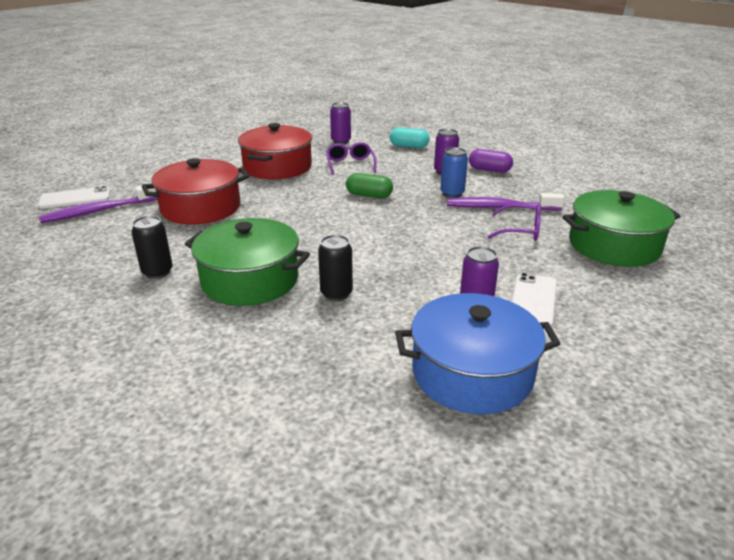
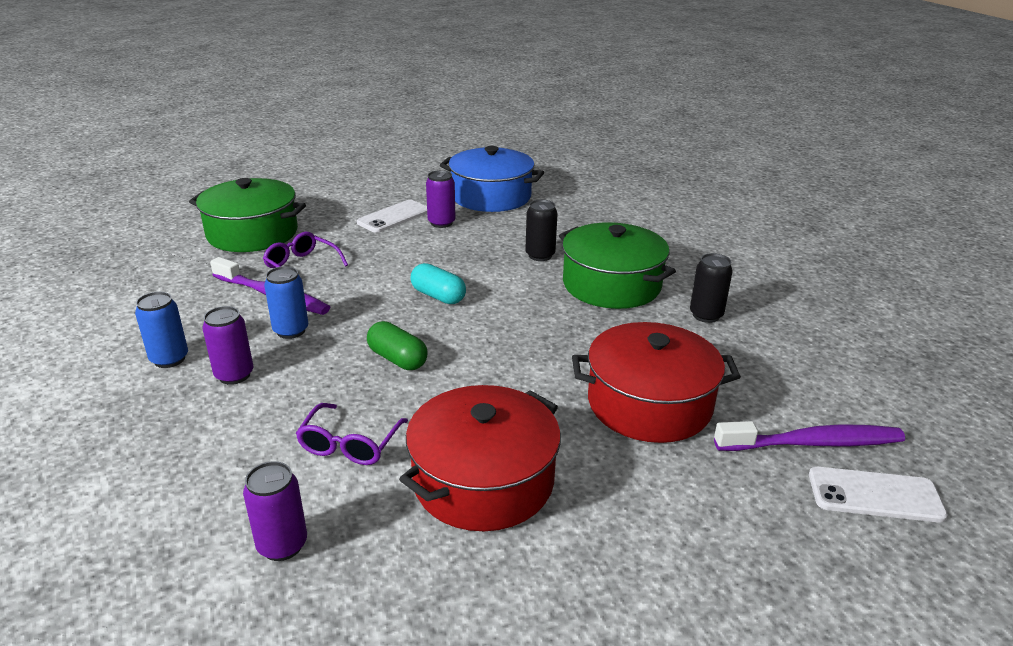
camera: 155 degrees left, 0 degrees up
(409, 146) = (181, 470): turquoise capsule -> turquoise capsule (438, 296)
(489, 170) = (169, 359): purple capsule -> blue can

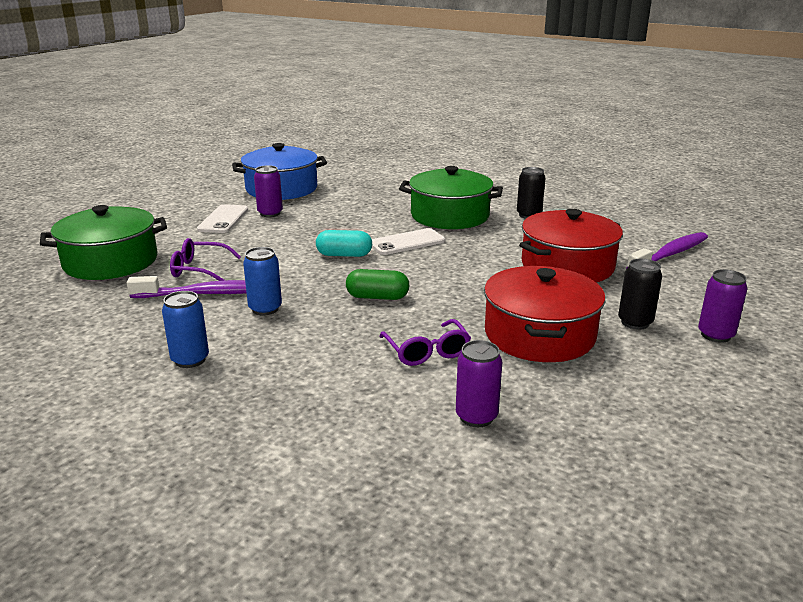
camera: 35 degrees left, 5 degrees down
(234, 375) = (268, 349): purple can -> purple can (715, 335)
(540, 255) = (377, 213): black can -> black can (635, 322)
(875, 495) = (726, 265): white phone -> white phone (407, 242)

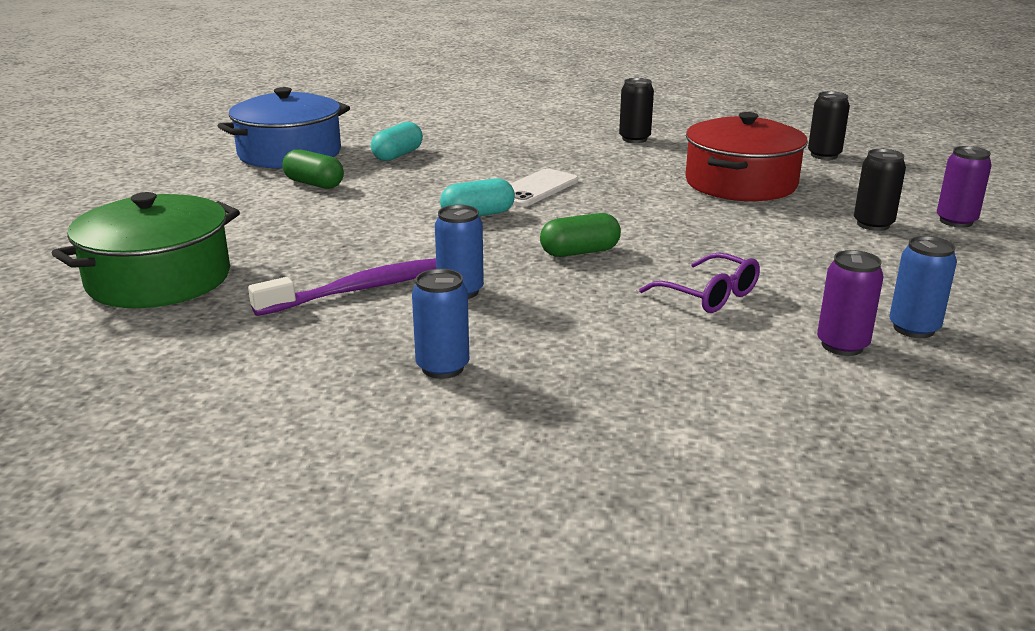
camera: 25 degrees left, 0 degrees up
(199, 269) = (307, 264): purple glasses -> none
(223, 219) = (257, 201): white phone -> none
(270, 213) = (314, 184): purple can -> green capsule
(346, 201) = (397, 155): none -> turquoise capsule
(450, 216) = (547, 153): green pot -> none
(539, 335) = (800, 255): red pot -> none
(553, 418) = (913, 328): none -> blue can
(670, 254) = (824, 155): purple toothbrush -> black can

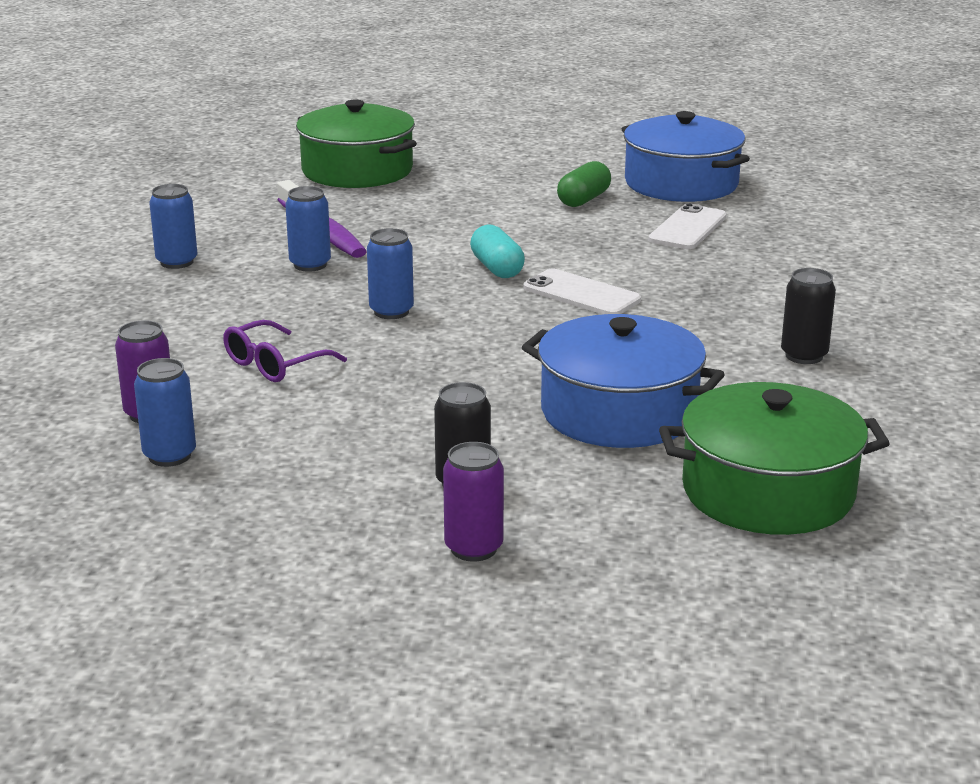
camera: 90 degrees right, 0 degrees up
(397, 155) = (687, 228): turquoise capsule -> white phone
(580, 252) = (391, 312): green capsule -> blue can
(740, 183) = (619, 412): red pot -> blue pot
(824, 155) = (768, 491): black can -> green pot

